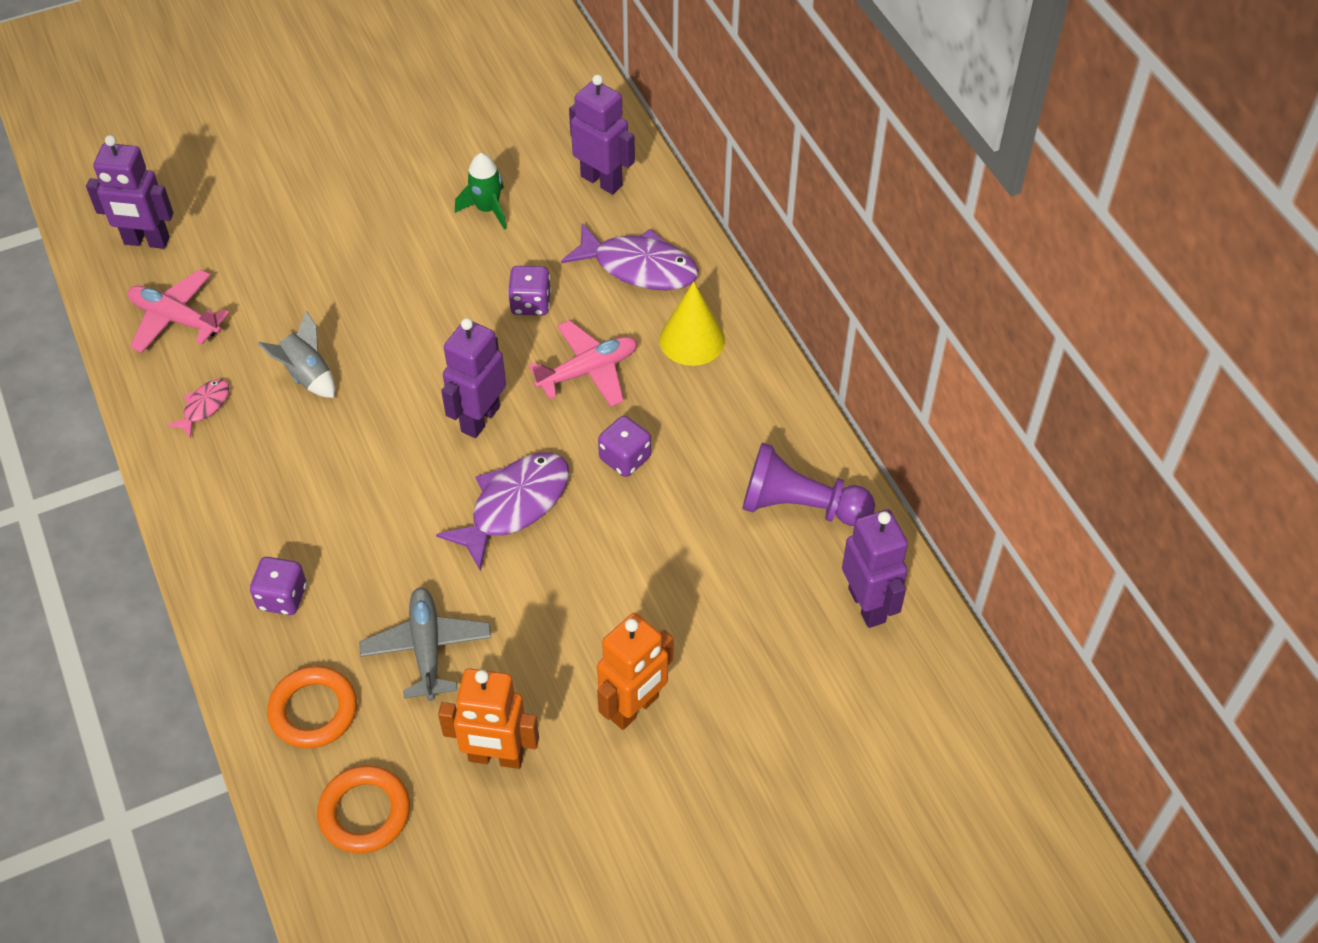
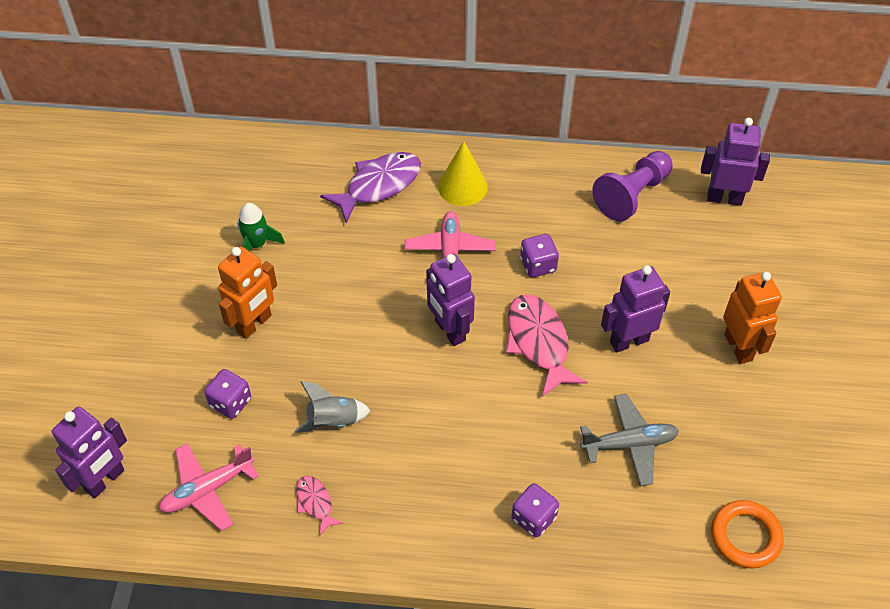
camera: 60 degrees left, 0 degrees up
(313, 710) = (645, 536): orange ring -> none
(427, 648) = (629, 444): grey plane -> grey plane turned 150 degrees clockwise
(496, 757) = (738, 439): orange robot -> orange robot (254, 324)
(514, 505) = (539, 342): purple fish -> pink fish
(530, 303) = (366, 258): purple dice -> purple dice (230, 402)
(602, 181) = (284, 170): purple robot -> purple robot (629, 341)

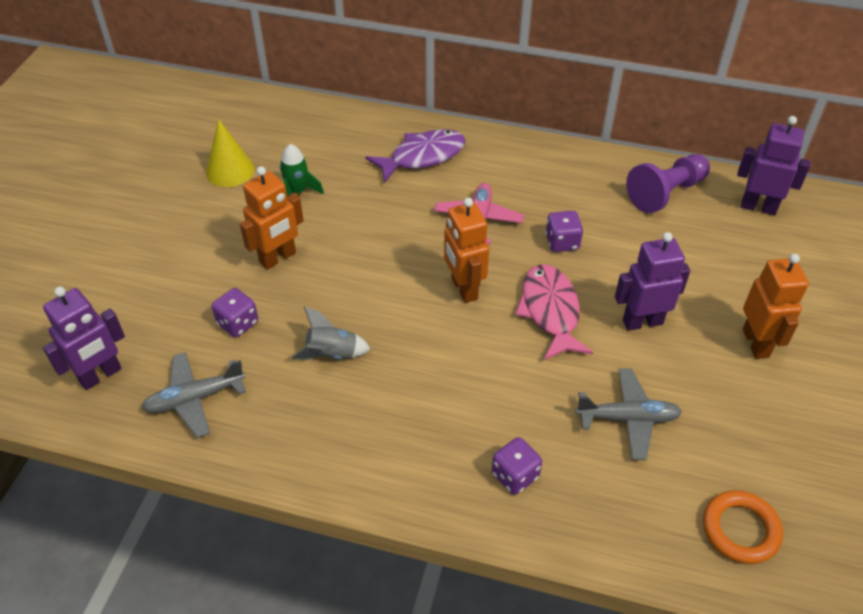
camera: 10 degrees right, 5 degrees down
(207, 490) = (195, 399): pink plane -> grey plane
(315, 503) = (296, 427): pink fish -> none
(449, 330) = (463, 288): purple robot -> orange robot
(462, 186) = (501, 167): yellow cone -> yellow cone (230, 170)

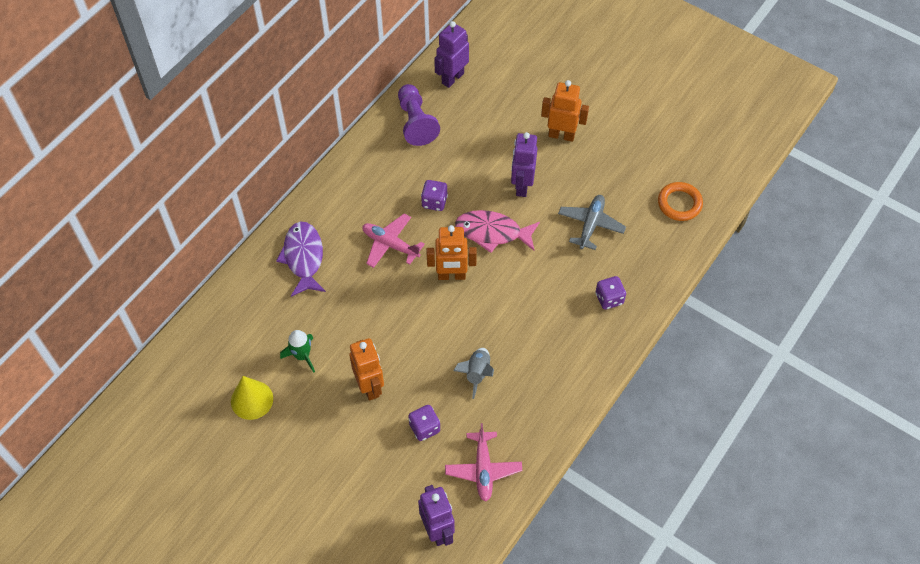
camera: 70 degrees left, 10 degrees up
(195, 399) = (483, 469): grey plane -> pink plane

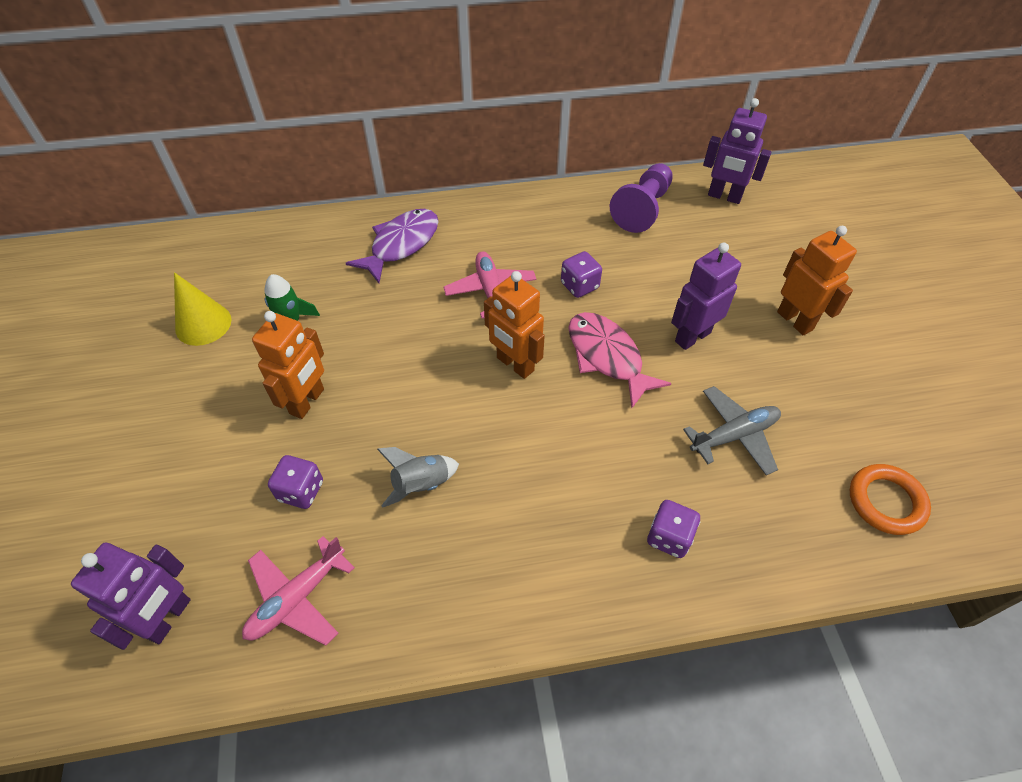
camera: 45 degrees right, 5 degrees down
(452, 78) = (724, 196): purple robot -> purple robot turned 150 degrees counterclockwise

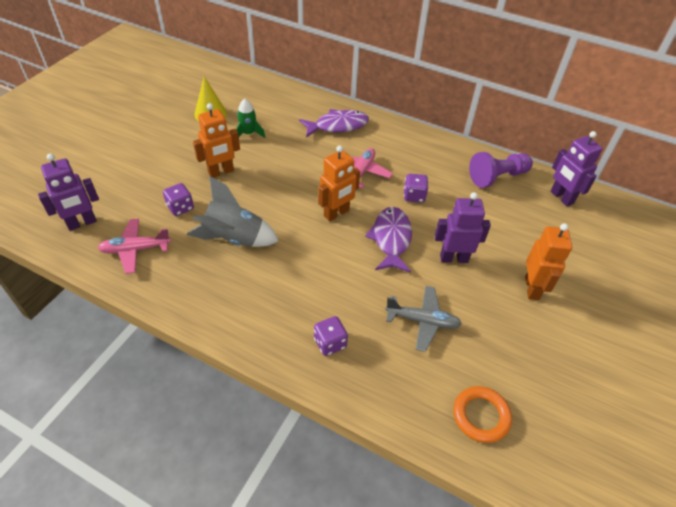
camera: 35 degrees right, 5 degrees down
(421, 484) = (234, 238): grey rocket -> grey rocket, size x1.70
(515, 364) = (336, 213): orange robot -> orange robot turned 120 degrees counterclockwise
(607, 357) = (391, 239): pink fish -> purple fish

